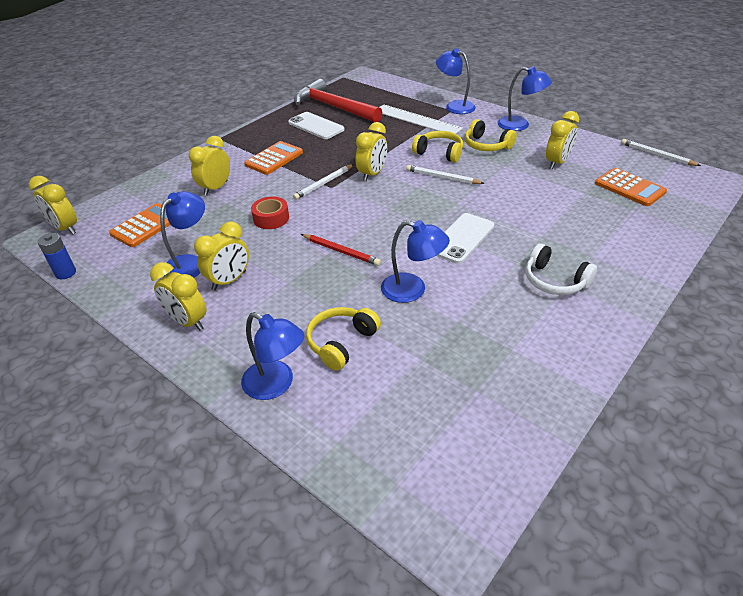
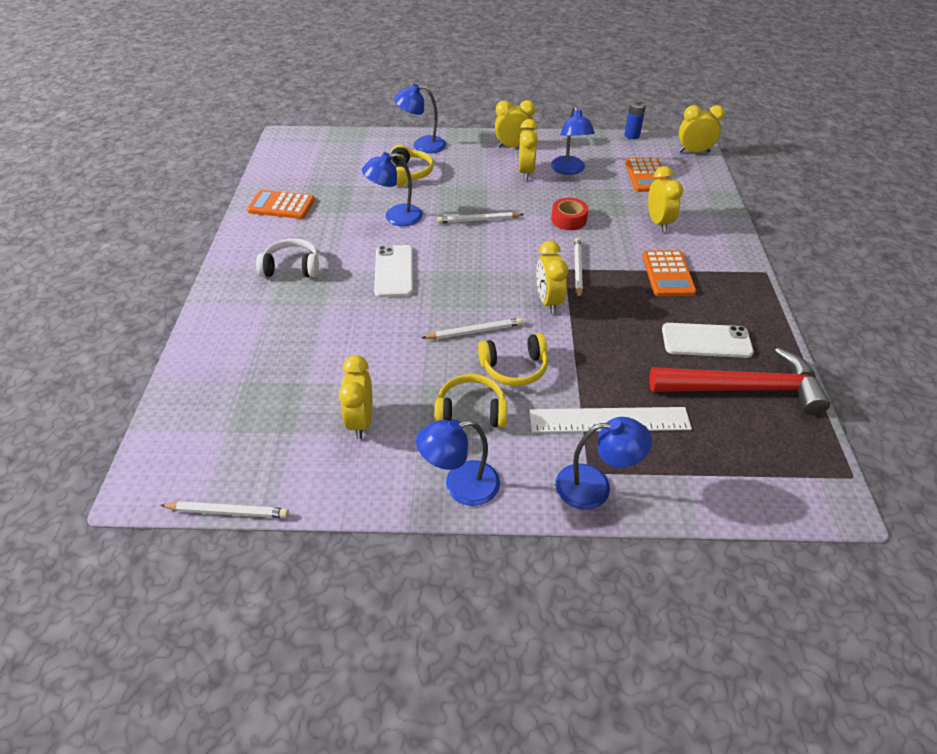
camera: 140 degrees right, 5 degrees up
(341, 251) = (478, 220): red pencil -> white pencil
(629, 188) = (253, 416): orange calculator -> orange calculator (281, 205)

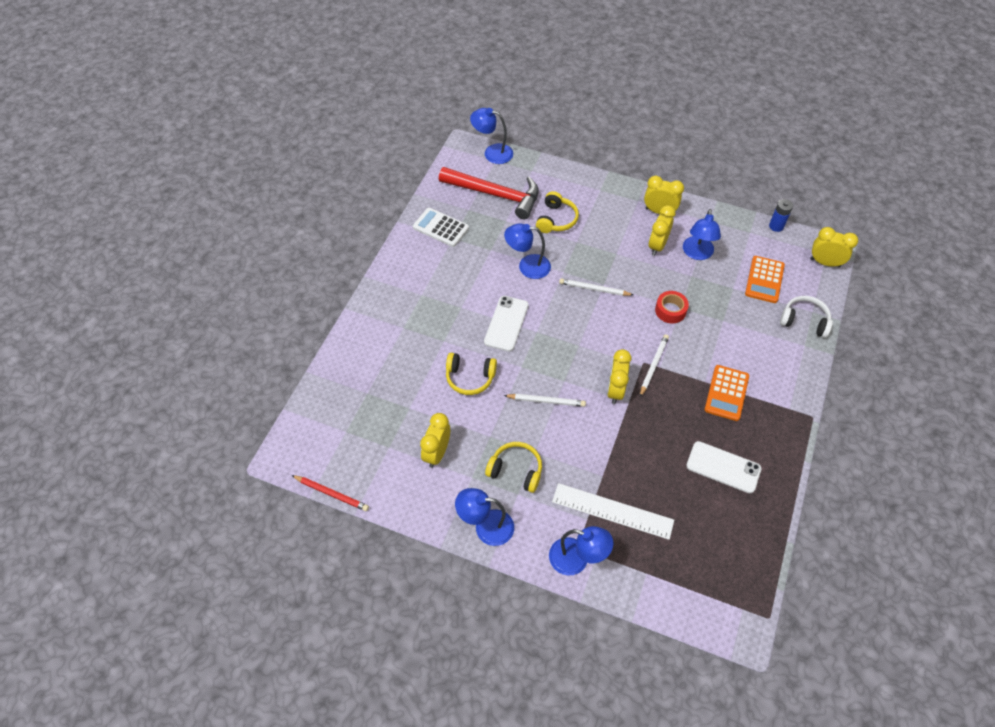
camera: 20 degrees right, 10 degrees up
(228, 511) = (331, 494): white pencil -> red pencil
(281, 205) = (440, 228): orange calculator -> white calculator
(292, 268) = (430, 297): white headphones -> white headphones (804, 321)
(422, 145) = (579, 188): blue lamp -> blue lamp (492, 153)
(514, 368) = (562, 443): yellow headphones -> yellow headphones (470, 377)
(658, 222) = (747, 336): yellow clock -> none
(744, 388) = (729, 519): red hammer -> red hammer (495, 194)

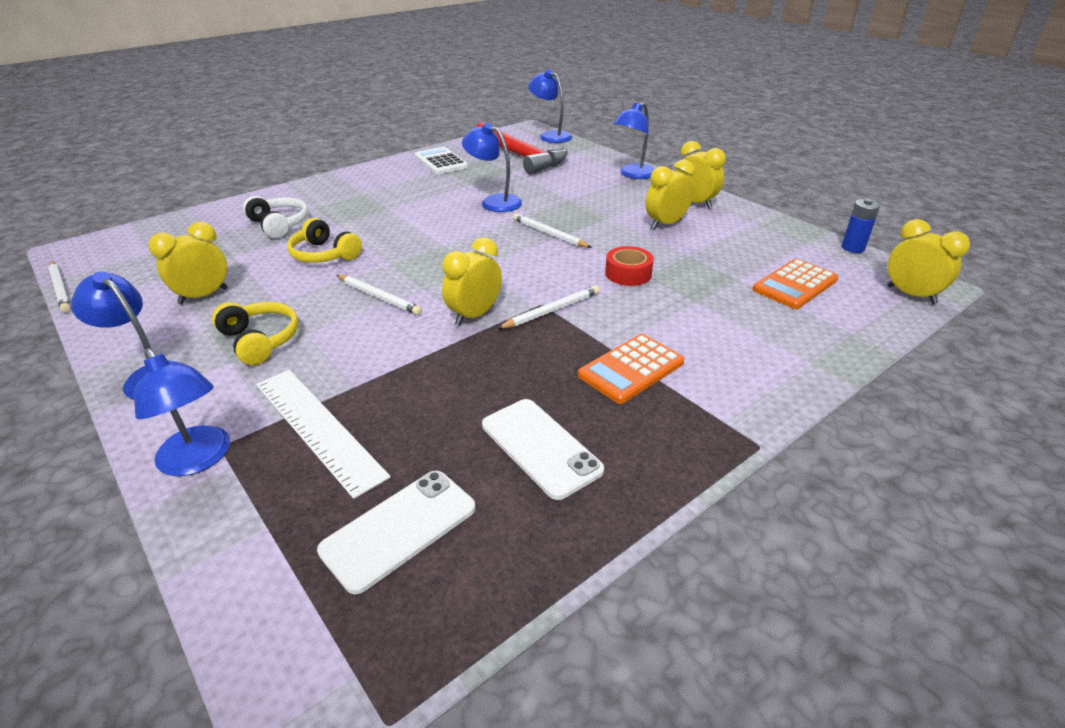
camera: 30 degrees right, 20 degrees down
(331, 494) = (60, 288): red pencil -> white pencil
(506, 323) = (418, 230): white phone -> white phone (399, 529)
(556, 219) = (565, 182): yellow headphones -> none
(697, 253) = (714, 241): blue lamp -> blue lamp (633, 175)
(804, 321) = (830, 338): white headphones -> white headphones (279, 225)

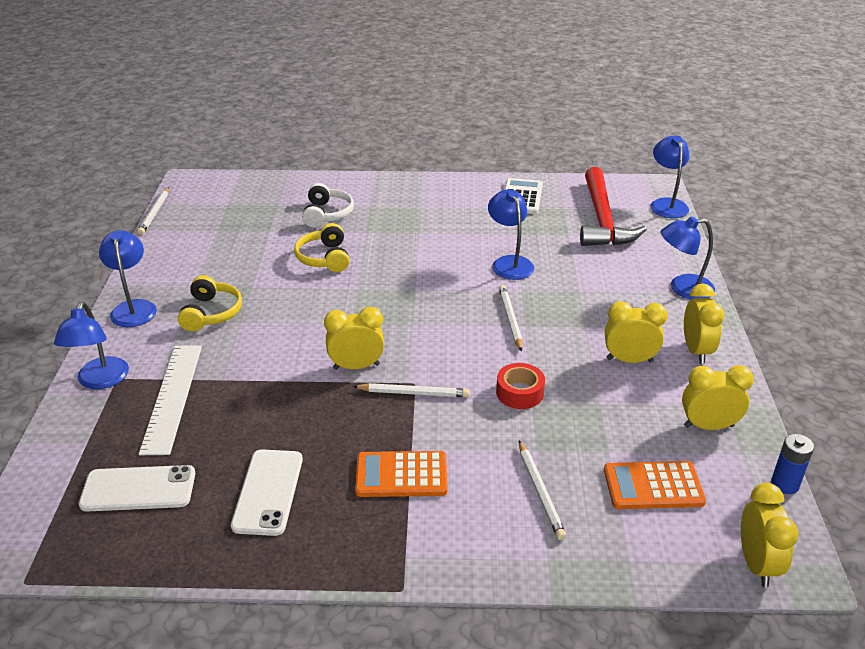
camera: 40 degrees right, 0 degrees up
(203, 296) = (218, 258): yellow clock -> yellow clock (708, 426)
(379, 297) = (315, 315): white pencil -> white pencil (540, 492)

